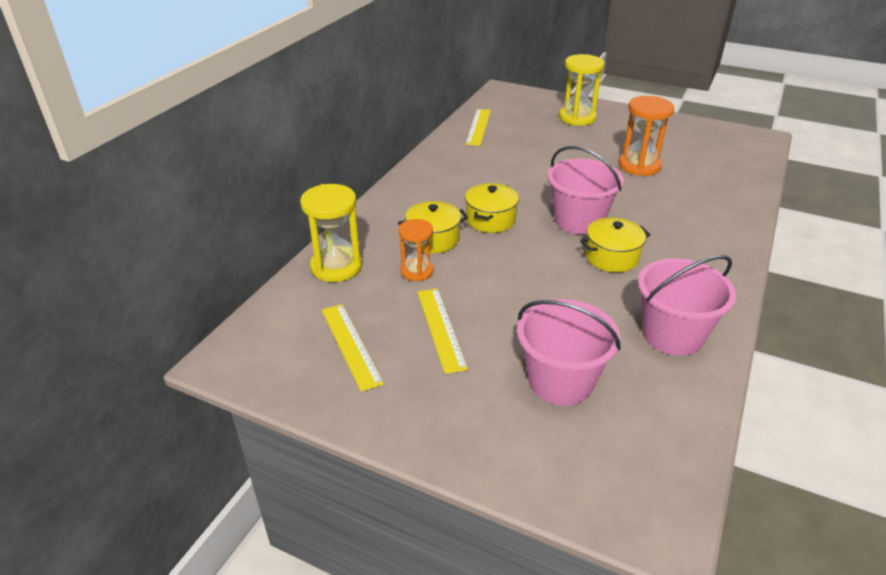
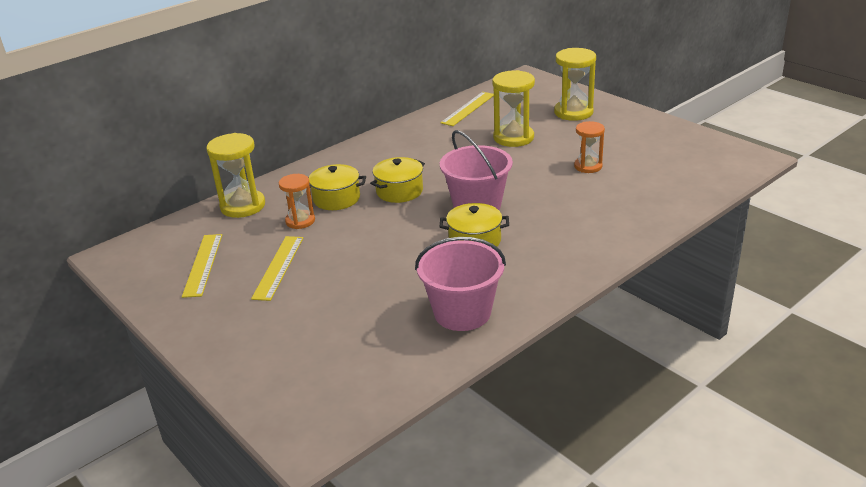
camera: 25 degrees right, 5 degrees down
(547, 149) = (513, 138): none -> yellow hourglass
(560, 381) = (333, 325): pink bucket -> none
(639, 166) = (588, 166): orange hourglass -> orange hourglass, size x0.64

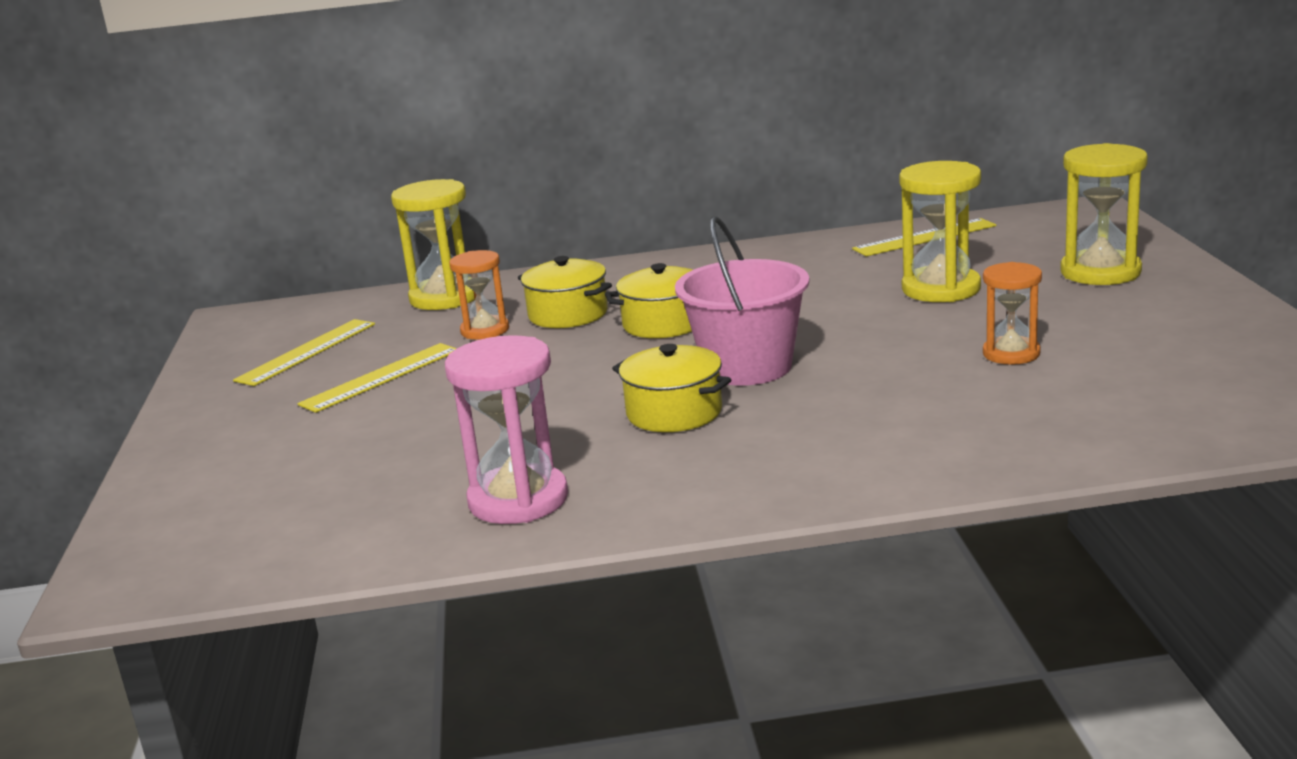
camera: 35 degrees right, 10 degrees down
(462, 312) = (518, 500): pink bucket -> pink hourglass

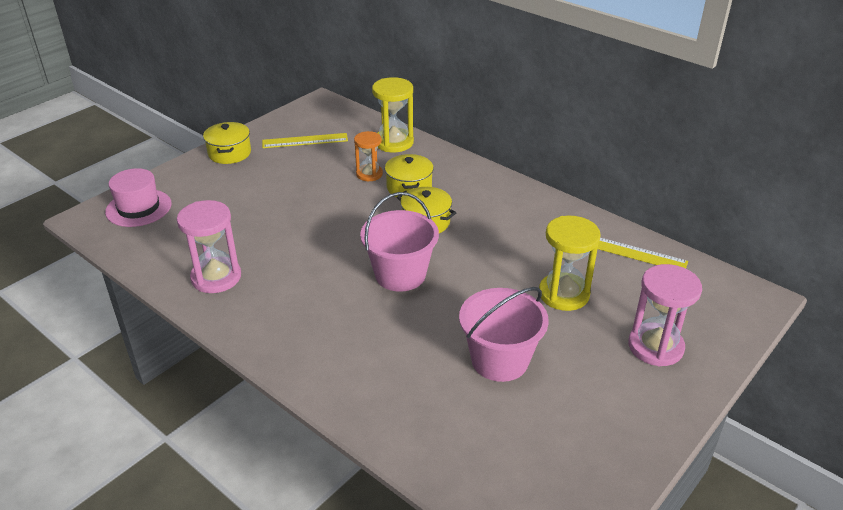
camera: 45 degrees right, 15 degrees up
(191, 527) = (138, 208): none -> pink hat
(381, 377) = (297, 174): yellow ruler -> none
(674, 413) = (331, 277): yellow pot -> yellow pot (229, 153)
(1011, 354) = (499, 360): orange hourglass -> pink bucket
(1100, 272) = (655, 347): yellow hourglass -> pink hourglass

